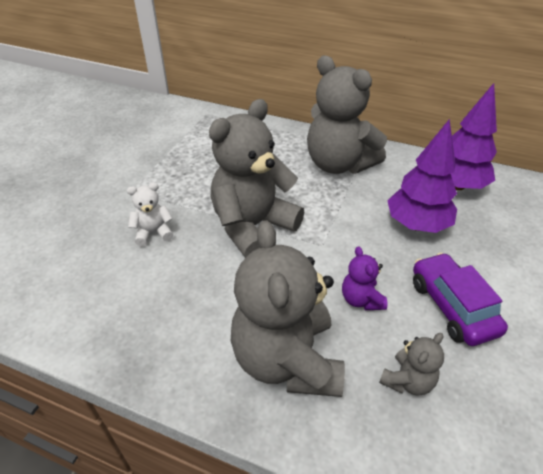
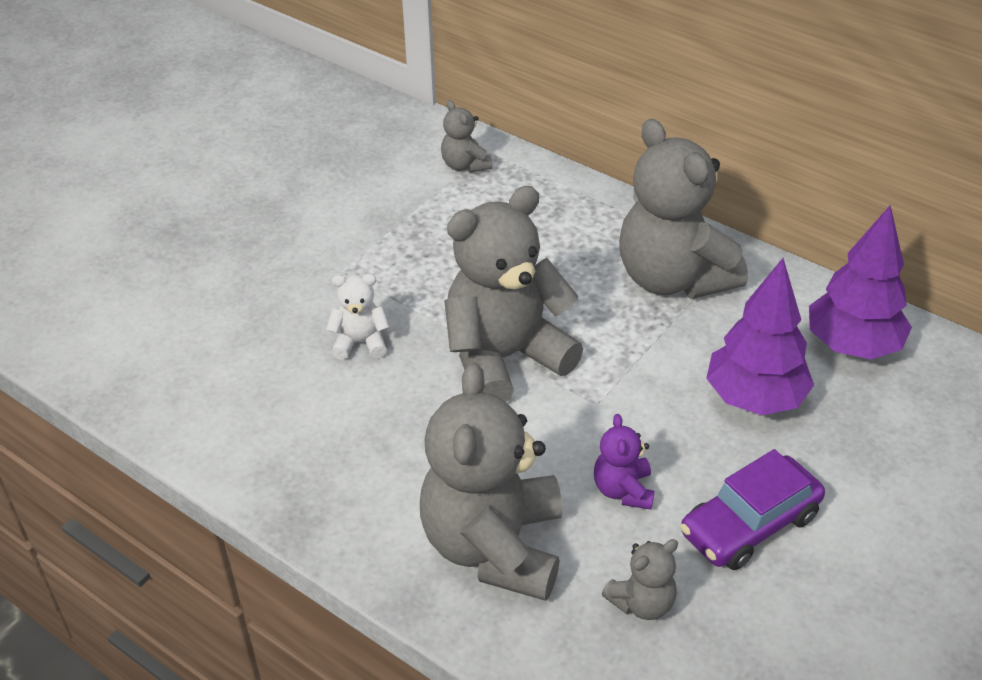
camera: 15 degrees right, 0 degrees up
(195, 122) = (465, 165): none -> grey teddy bear
(452, 306) = (749, 524): purple car -> purple car turned 120 degrees counterclockwise

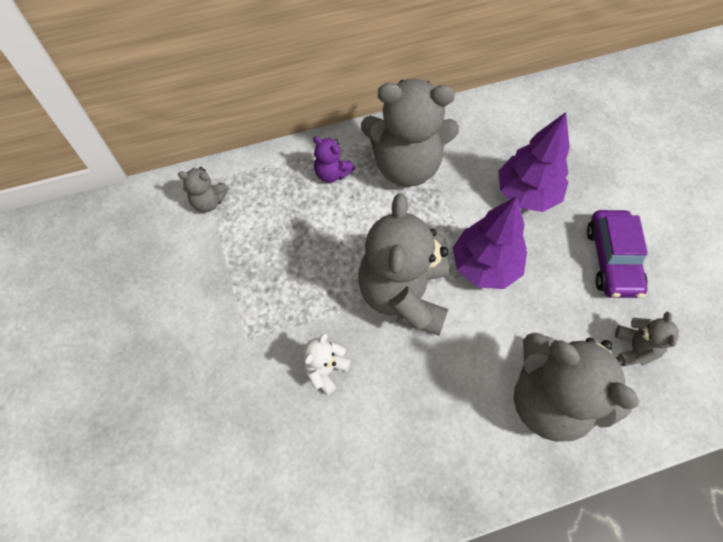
camera: 55 degrees left, 20 degrees up
(623, 490) = (550, 303): purple teddy bear -> purple teddy bear (332, 173)
(852, 346) = (520, 124): purple tree -> purple tree (485, 266)

